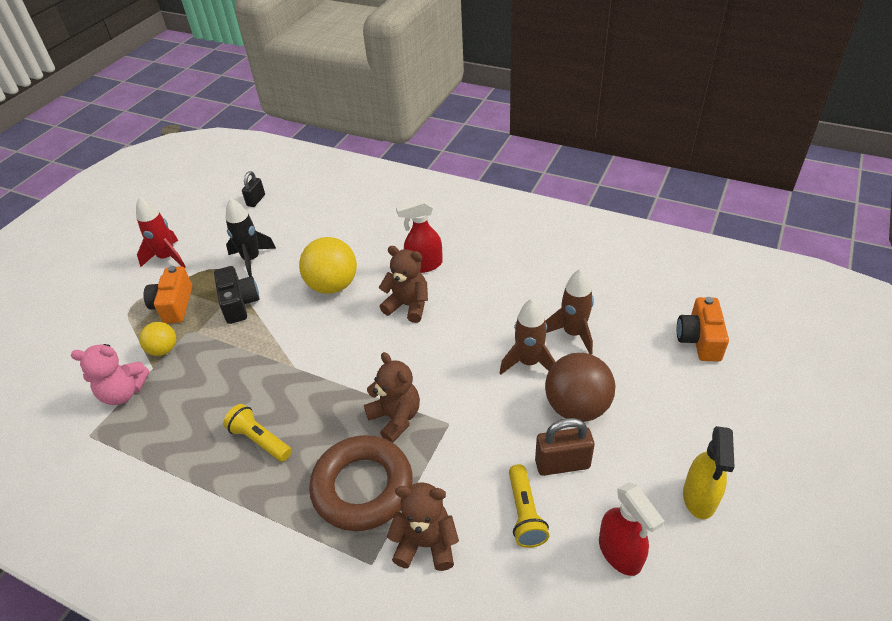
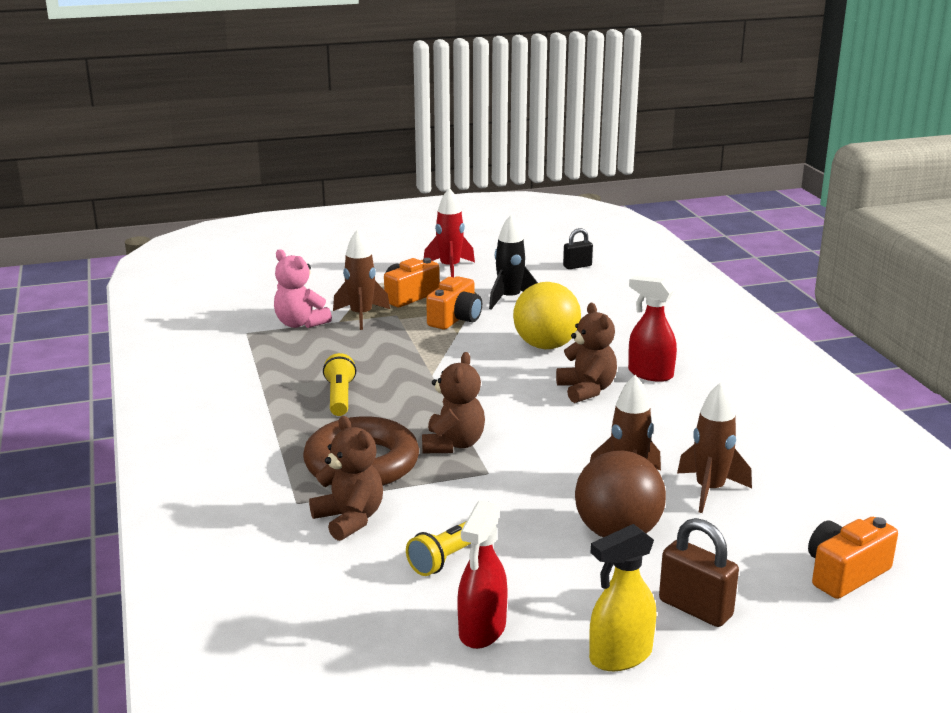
camera: 45 degrees right, 20 degrees down
(163, 350) = (361, 316): yellow ball -> brown rocket
(239, 303) = (455, 319): black camera -> orange camera
(562, 464) = (535, 553): brown padlock -> brown padlock (695, 608)

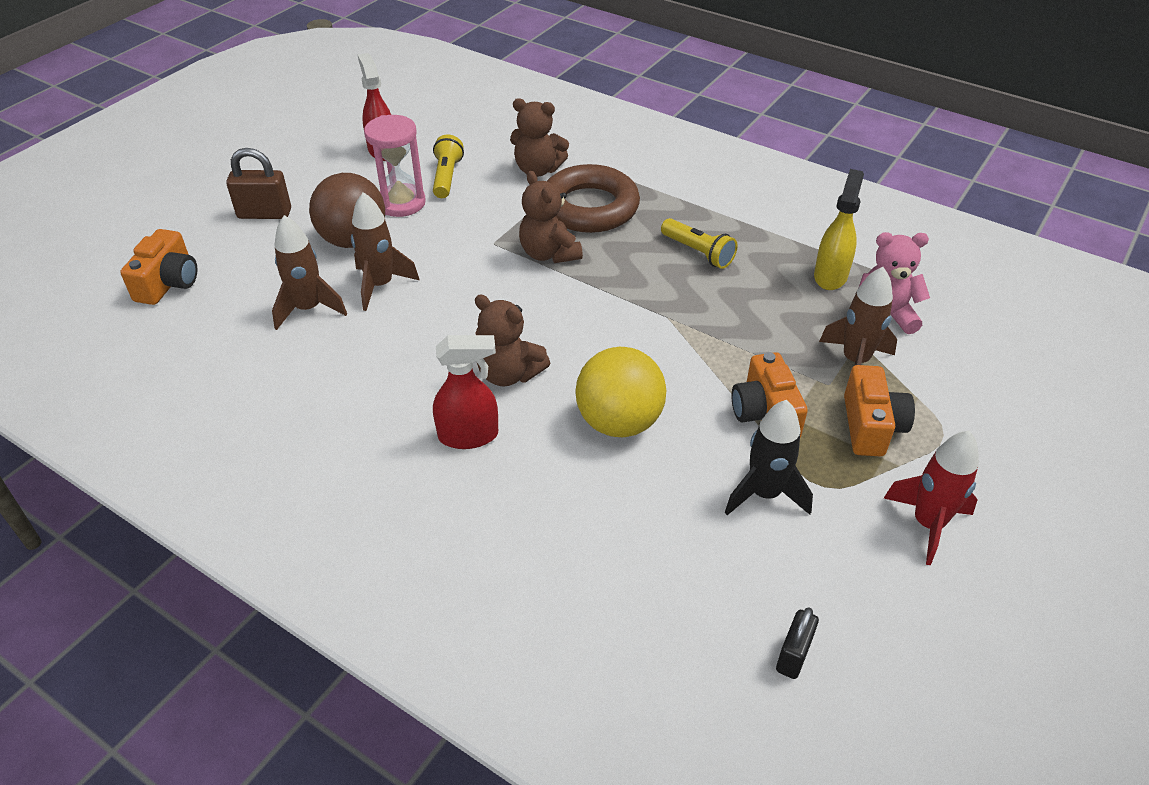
camera: 140 degrees right, 20 degrees up
(531, 550) = (401, 203): none -> pink hourglass
(620, 656) = (293, 170): yellow spray bottle -> yellow spray bottle (830, 276)

